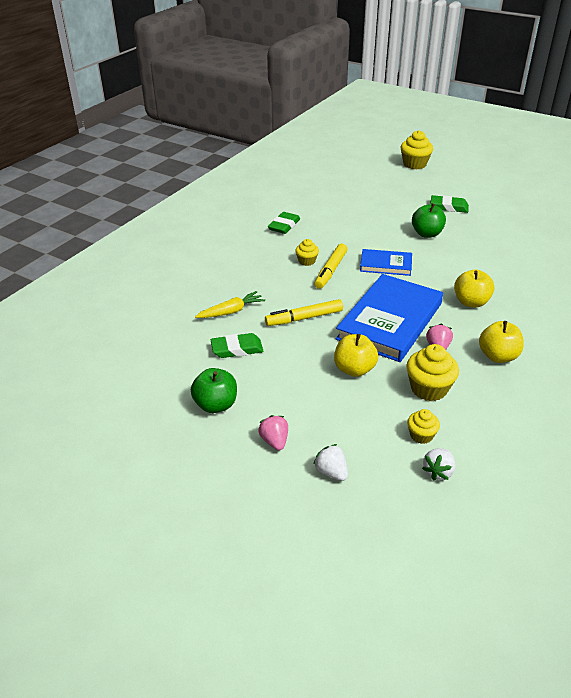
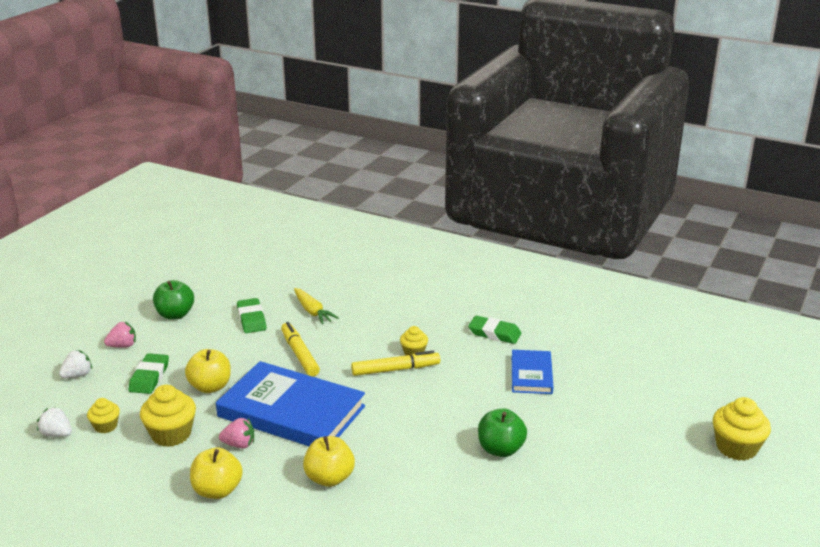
camera: 85 degrees right, 10 degrees down
(331, 270) = (395, 369): yellow marker -> yellow marker turned 150 degrees clockwise
(385, 265) = (412, 411): blue book -> blue book (531, 375)
(449, 207) = (592, 477): green eraser -> green eraser (149, 377)

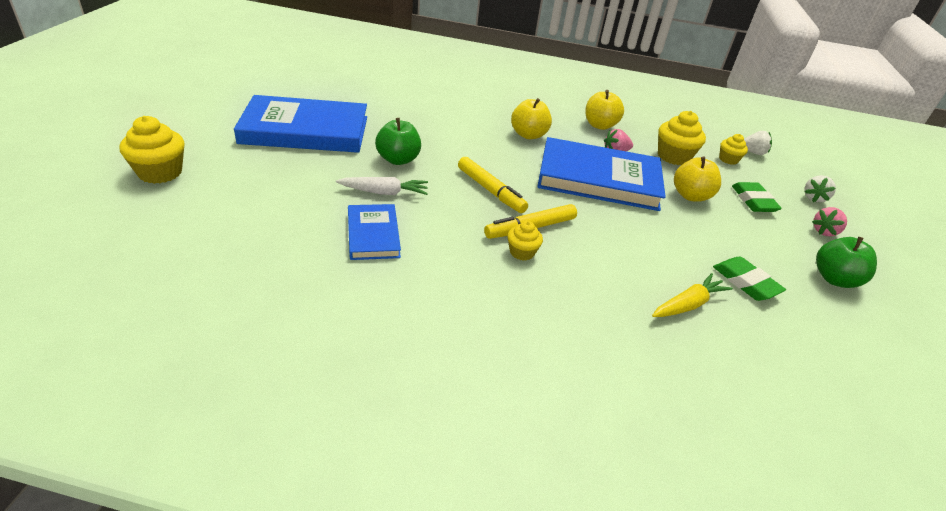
camera: 160 degrees right, 10 degrees up
(299, 354) = (644, 237): yellow marker -> yellow marker (490, 190)
(312, 311) = (688, 304): yellow carrot -> yellow carrot turned 105 degrees clockwise
(494, 333) = (429, 293): green eraser -> none
(519, 411) = (384, 192): none -> white carrot
(608, 500) = (305, 130): none -> blue book

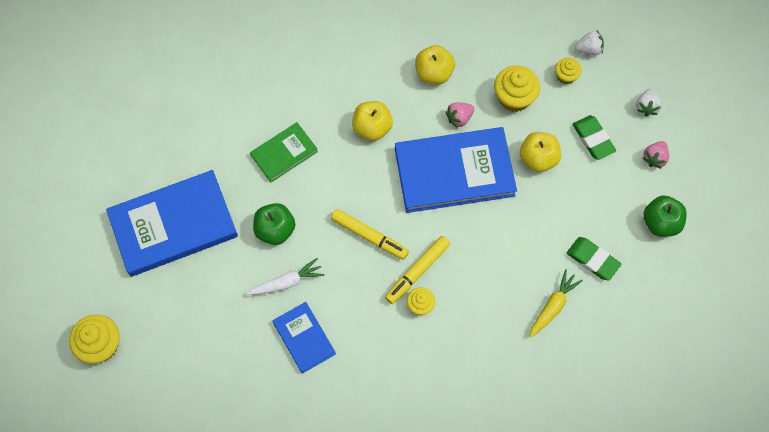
camera: 15 degrees left, 30 degrees up
(438, 125) = (284, 153): none -> green book

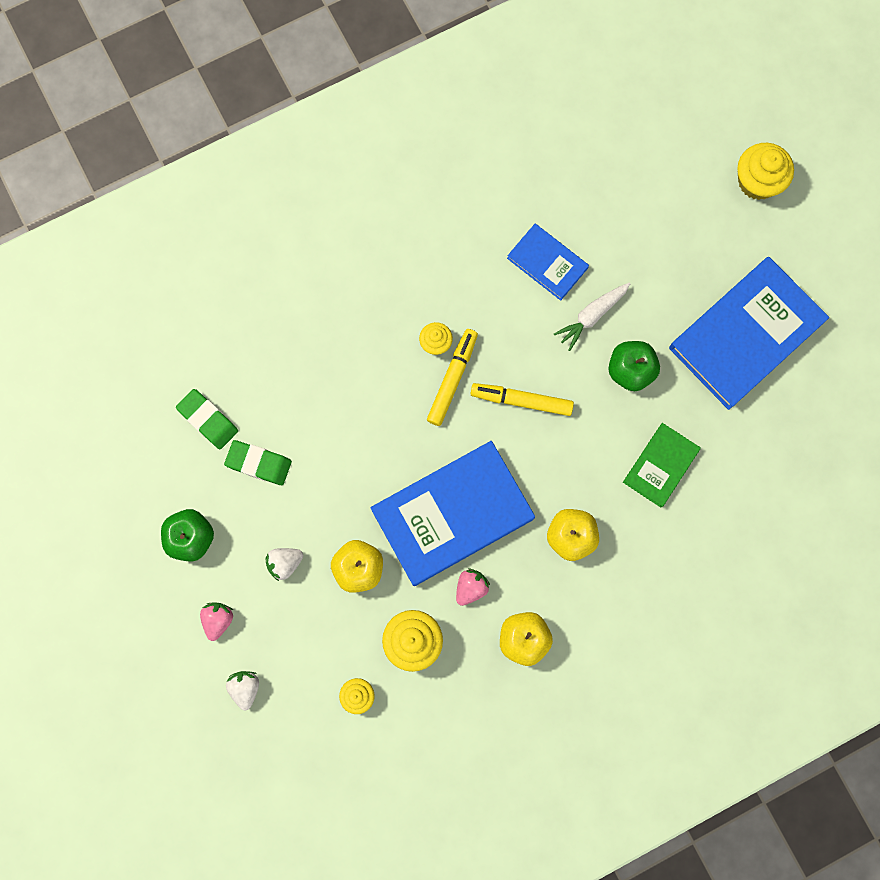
camera: 160 degrees right, 10 degrees up
(553, 306) = (288, 393): yellow carrot -> none
(588, 49) = (340, 745): white strawberry -> white strawberry (285, 563)
(593, 139) = (300, 618): green eraser -> green eraser (208, 420)

